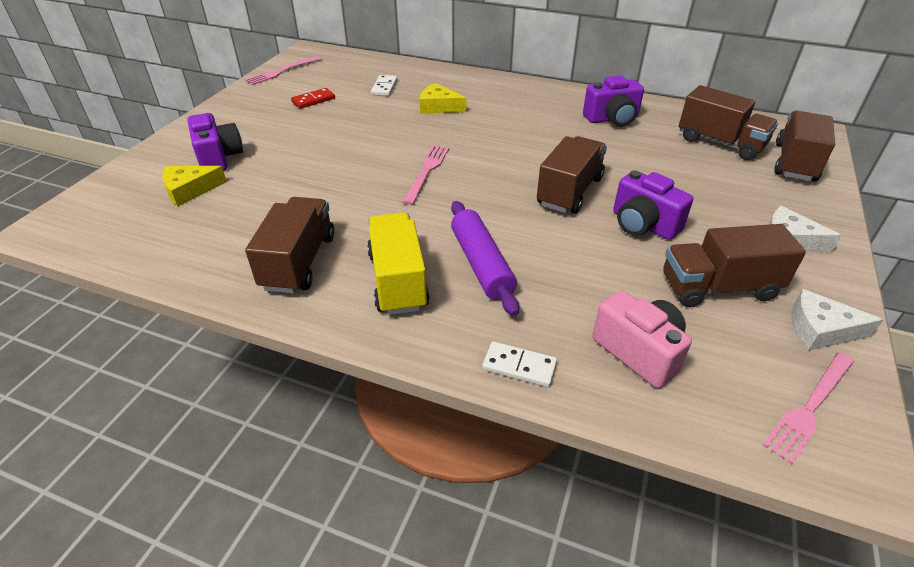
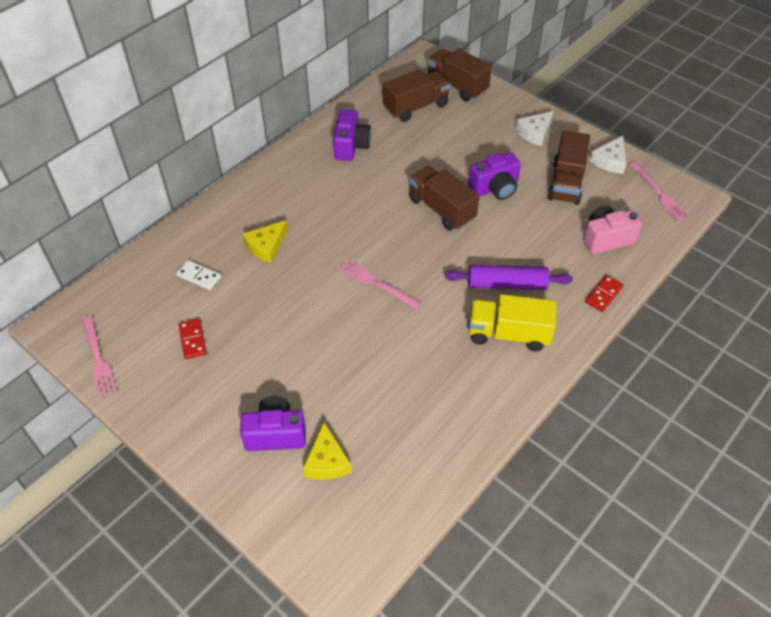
camera: 70 degrees left, 10 degrees up
(299, 262) = (467, 389): brown truck -> none
(519, 366) = (604, 295): white domino -> red domino

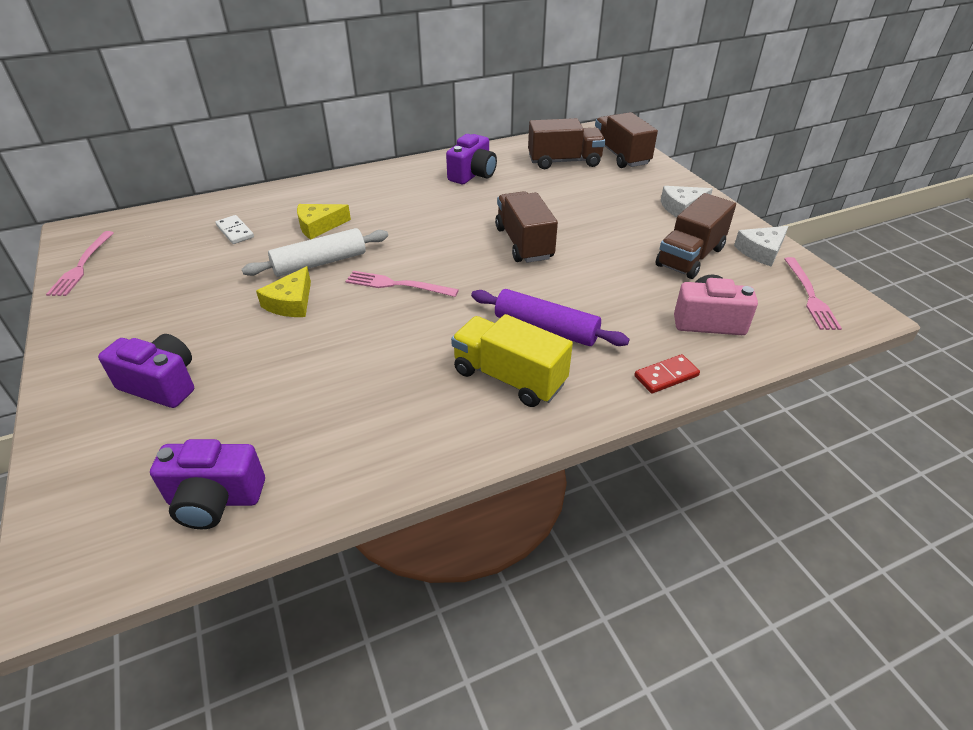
camera: 25 degrees right, 10 degrees down
(193, 340) = (175, 277): red domino -> none
(299, 284) = (320, 263): none -> white rolling pin
(327, 461) = (184, 432): yellow cheese -> yellow cheese (291, 302)
(376, 283) = (397, 285): pink fork -> pink fork turned 45 degrees counterclockwise
(495, 188) = (599, 241): purple camera -> purple camera (215, 500)

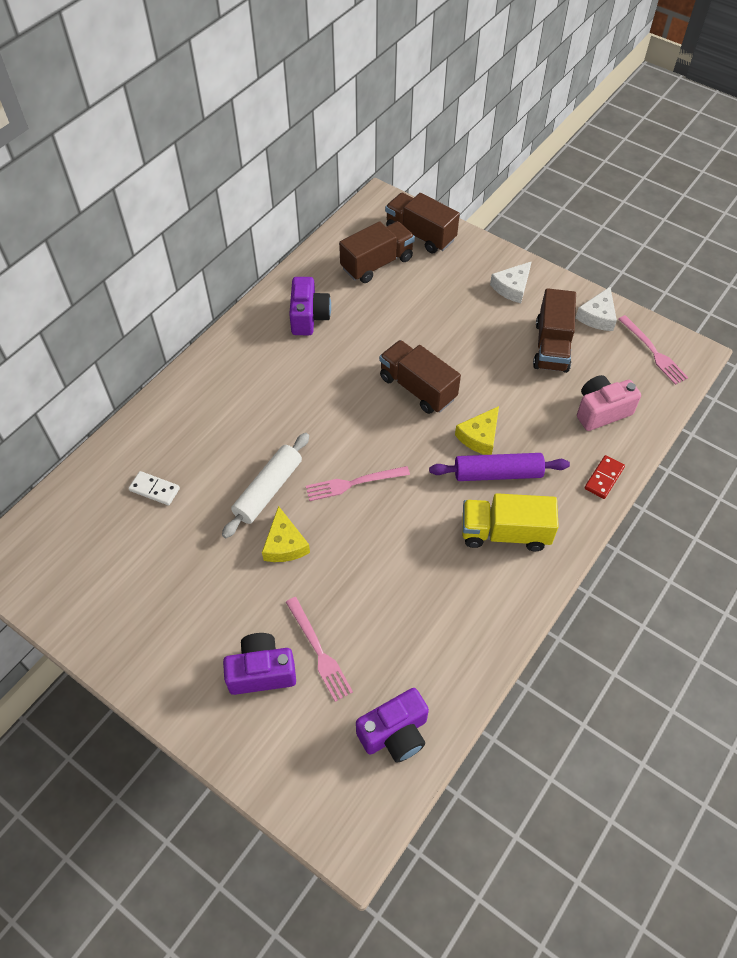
camera: 30 degrees left, 15 degrees up
(82, 265) = (52, 597): pink fork -> pink fork (318, 651)
(319, 226) = (226, 447): yellow cheese -> yellow cheese (480, 436)

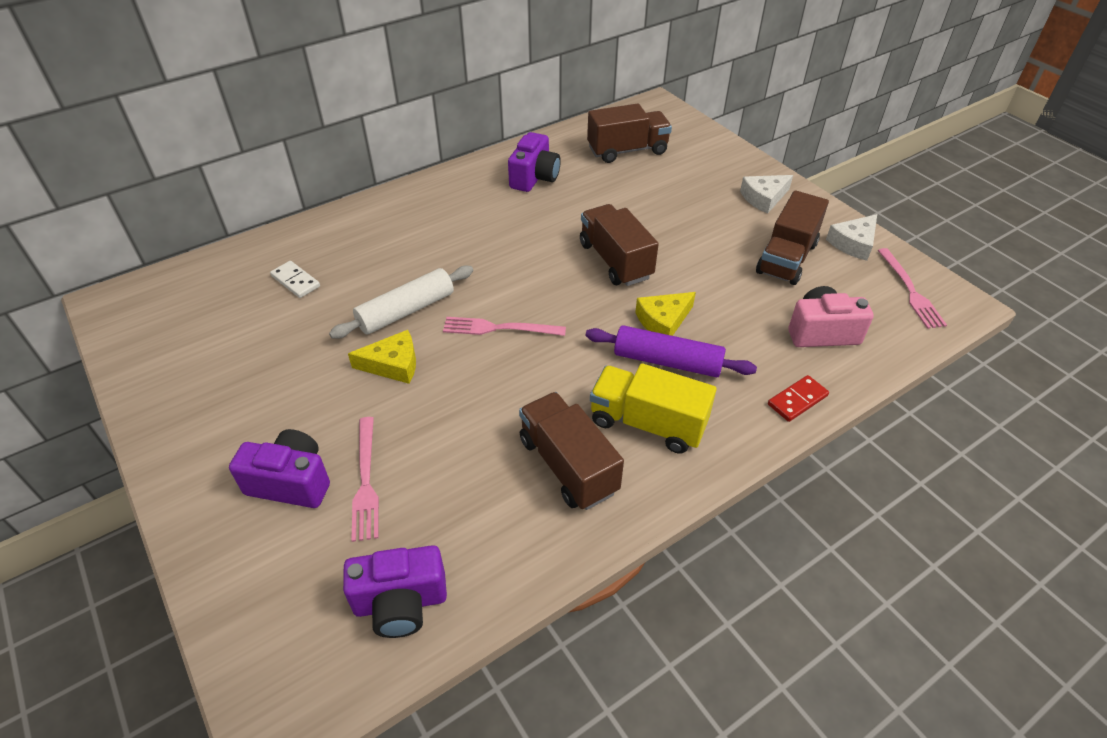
camera: 20 degrees right, 10 degrees down
(284, 544) = (393, 364): yellow cheese -> yellow cheese turned 105 degrees counterclockwise
(420, 234) = (684, 137): brown truck -> brown truck (568, 465)

